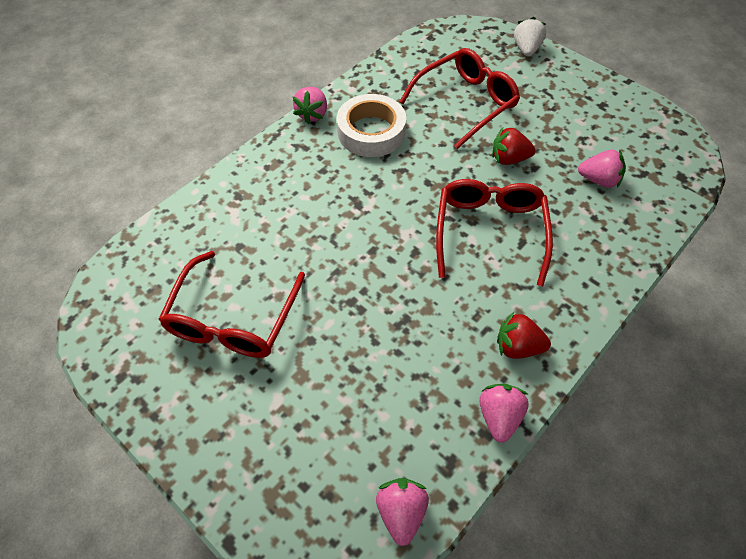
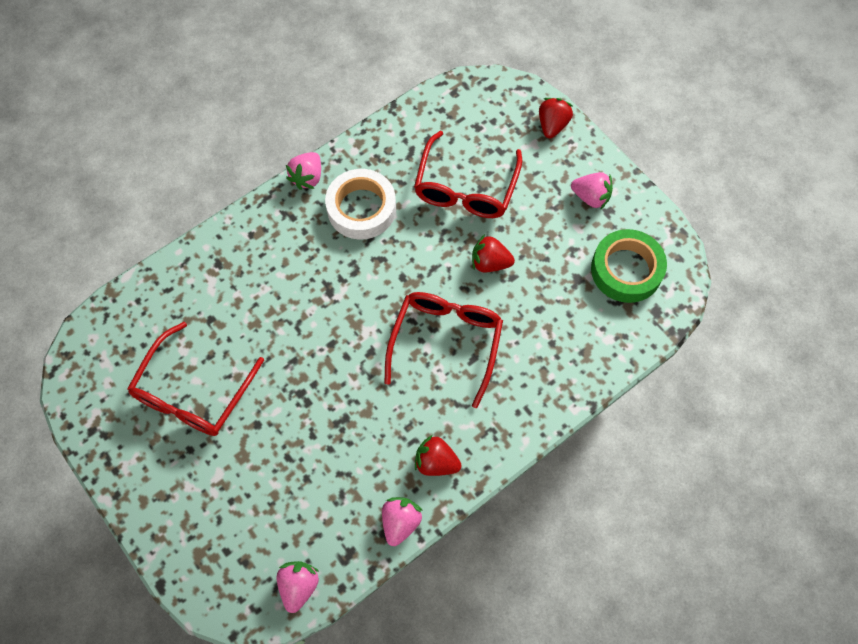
camera: 10 degrees right, 10 degrees up
(465, 103) = (466, 187): red glasses -> red glasses turned 135 degrees clockwise
(526, 49) = (552, 125): white strawberry -> red strawberry
(598, 180) = (571, 302): pink strawberry -> pink strawberry (591, 197)
(639, 147) = (626, 270): none -> green tape

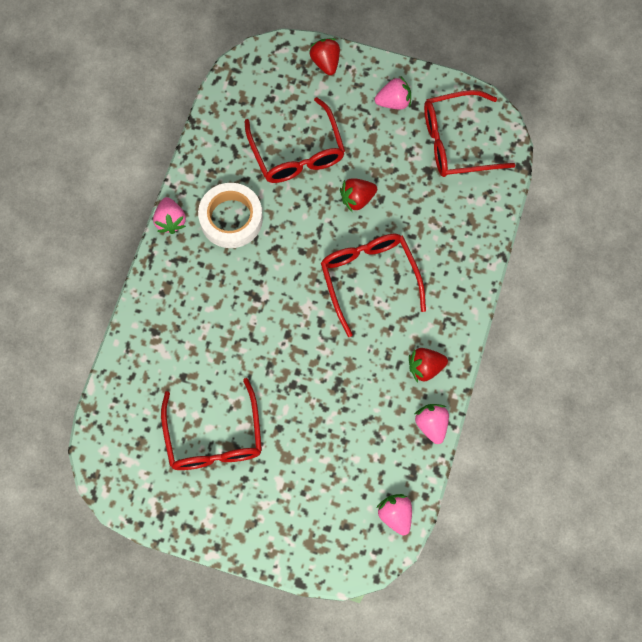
camera: 35 degrees left, 5 degrees up
(626, 270) = (457, 141): green tape -> red glasses

